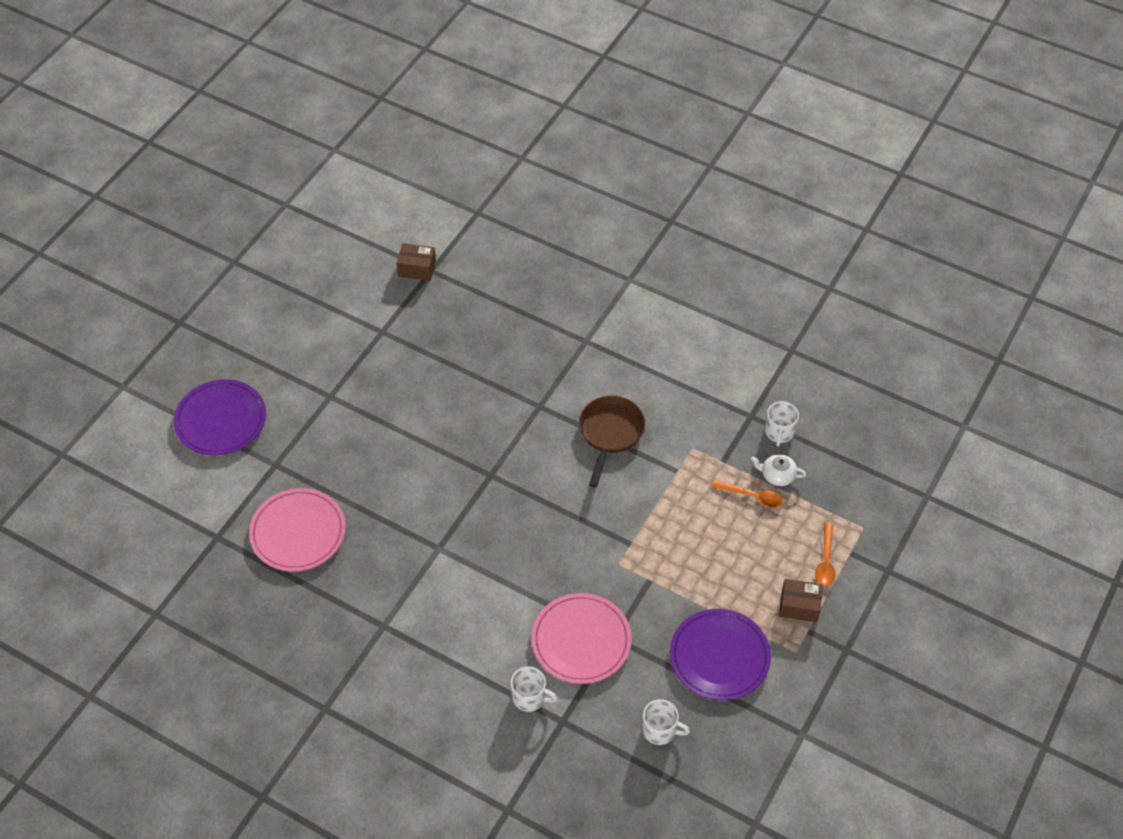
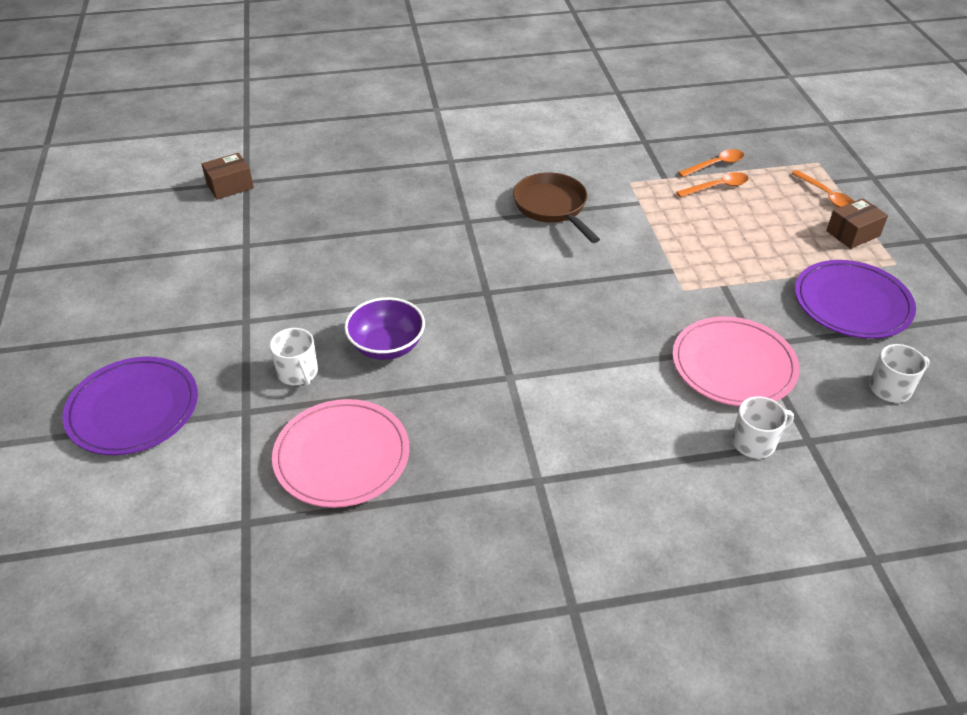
camera: 40 degrees left, 10 degrees down
(391, 474) = (387, 346): none -> purple bowl
(777, 475) = (715, 165): white teapot -> orange spoon
(779, 432) = (678, 140): white mug -> white mug (298, 373)

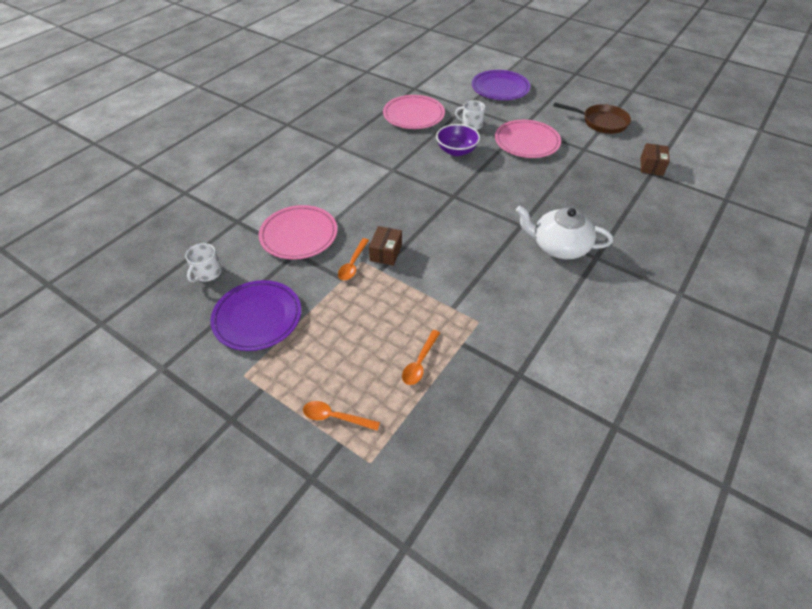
camera: 135 degrees right, 5 degrees up
(284, 297) = (527, 142): none -> pink plate
(466, 185) = (559, 246): none -> white teapot
(552, 207) = (494, 266): brown pan -> brown pan (601, 122)
(715, 165) = (444, 388): orange spoon -> orange spoon (353, 264)
(755, 442) = (262, 206): white mug -> none
(853, 233) = (290, 385): brown box -> brown box (386, 252)

